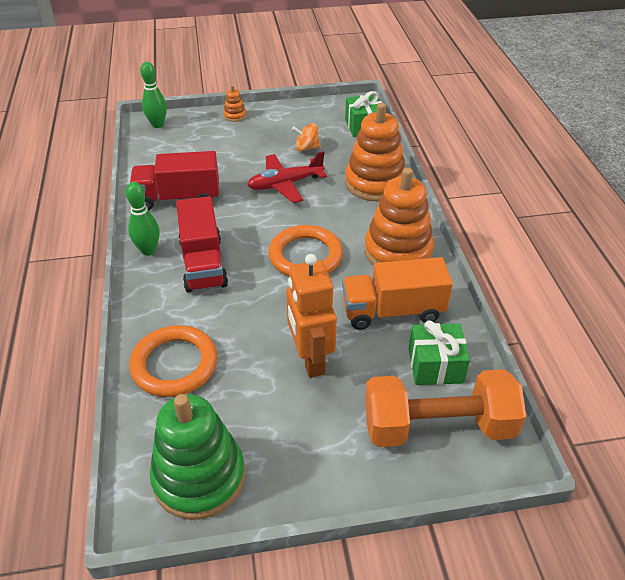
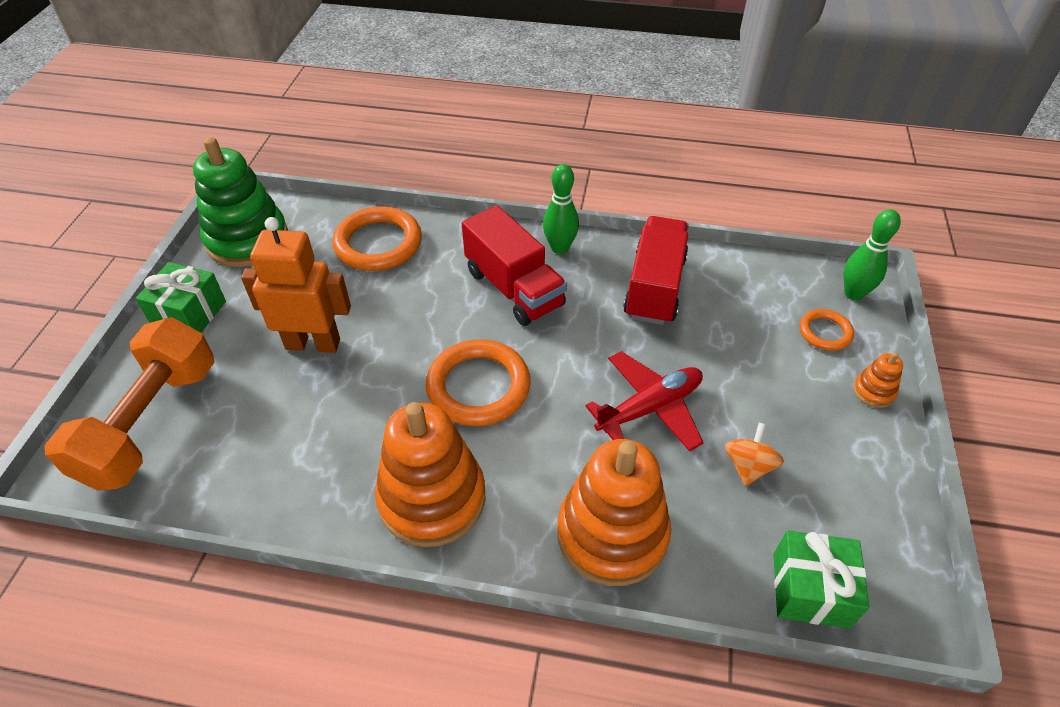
camera: 110 degrees right, 5 degrees up
(195, 132) = (825, 332): none -> orange ring
(203, 263) = (514, 288): red truck -> red truck turned 135 degrees counterclockwise
(285, 184) = (649, 408): red plane -> red plane turned 60 degrees clockwise
(392, 311) = (329, 446): orange truck -> none
(435, 365) = (221, 456): green gift -> green gift (189, 314)

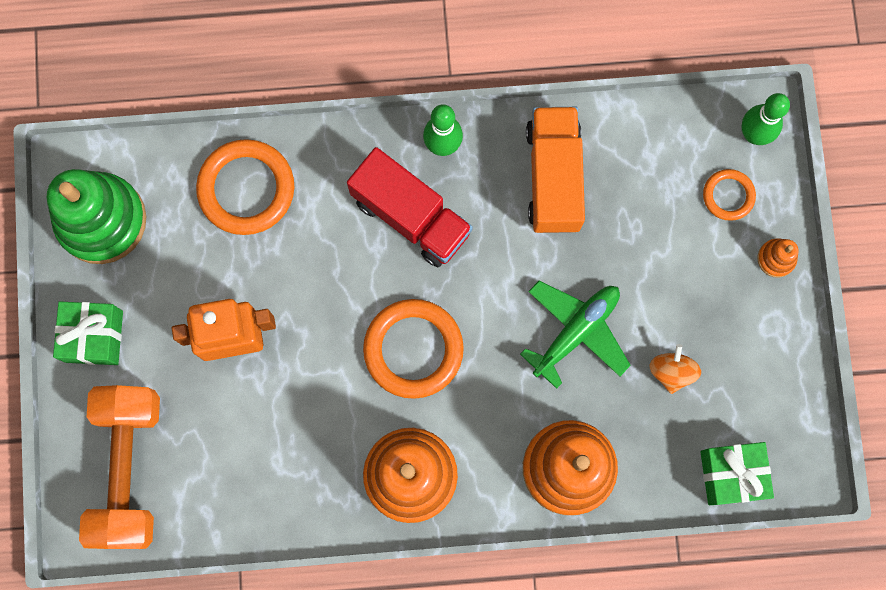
camera: 15 degrees left, 30 degrees up
(649, 408) = (576, 331): red plane -> green plane
(654, 287) = (553, 177): red truck -> orange truck

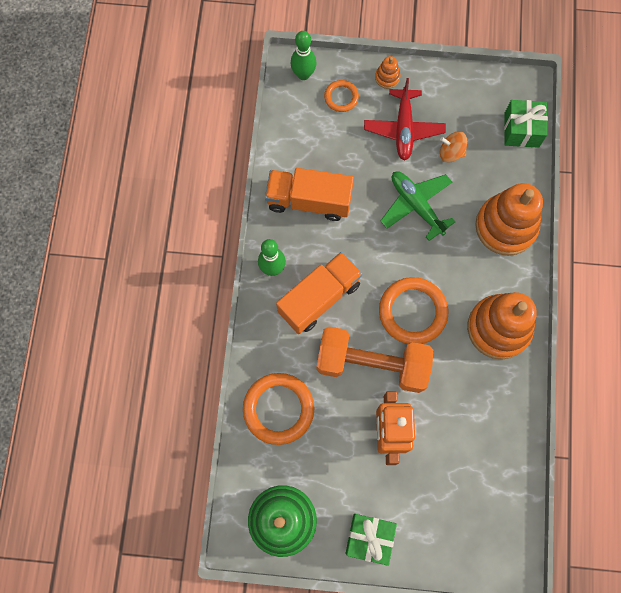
camera: 80 degrees left, 5 degrees down
(128, 469) = (470, 525): orange dumbbell -> orange dumbbell (372, 364)
(411, 216) = (319, 298): red truck -> orange truck
(696, 295) = (403, 129): none -> red plane

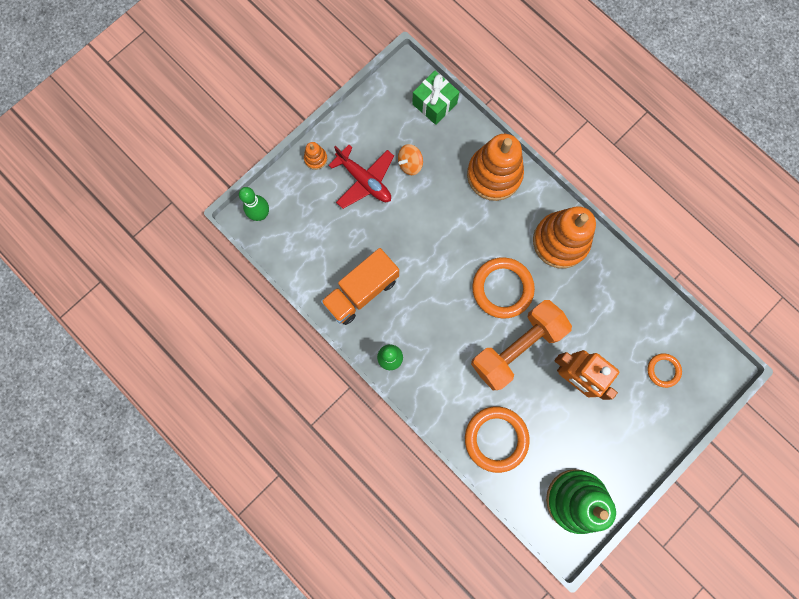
camera: 50 degrees left, 5 degrees up
(319, 298) = (439, 344): orange truck -> none
(341, 97) = (302, 203): orange ring -> orange ring (663, 370)
(369, 538) = (633, 449): green gift -> none
(416, 205) = (428, 221): green plane -> none

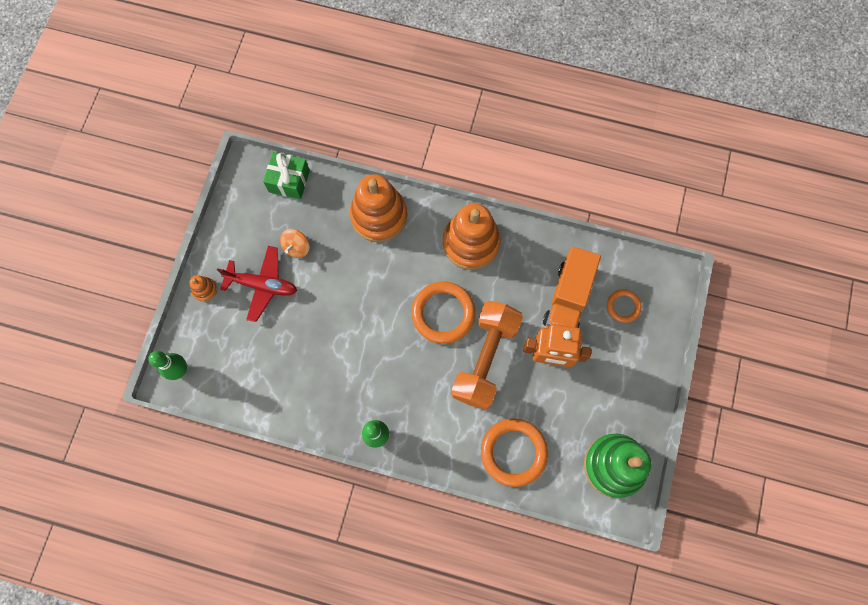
camera: 30 degrees left, 5 degrees down
(361, 291) = (316, 388): orange truck -> orange truck (567, 298)

